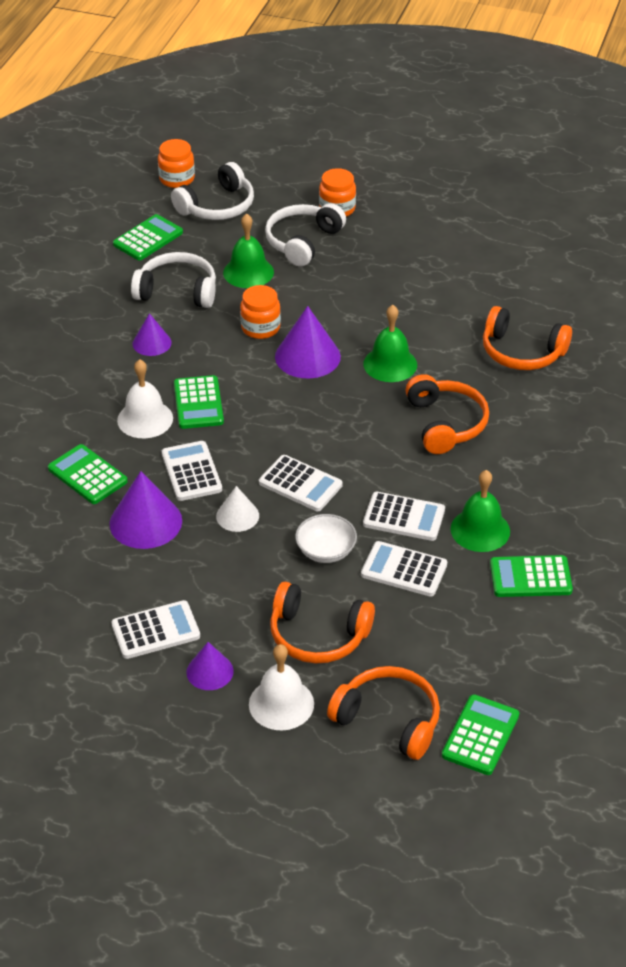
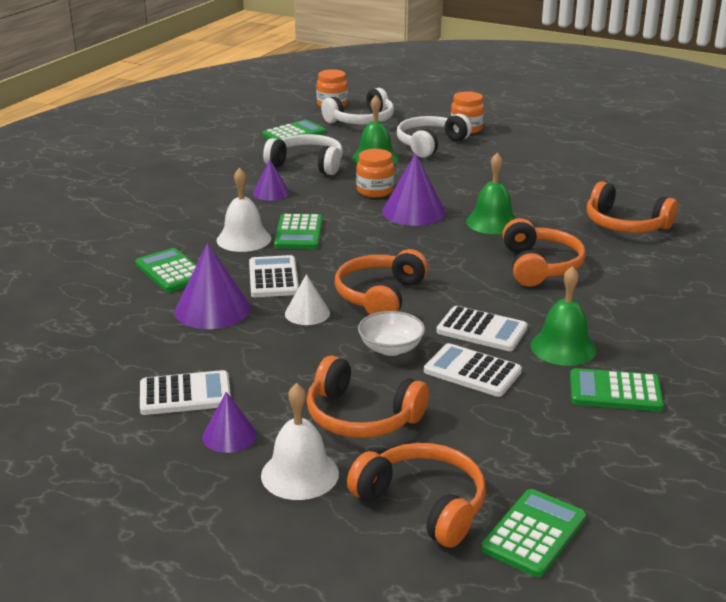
camera: 10 degrees right, 15 degrees down
(300, 484) = (380, 296): white calculator -> orange headphones

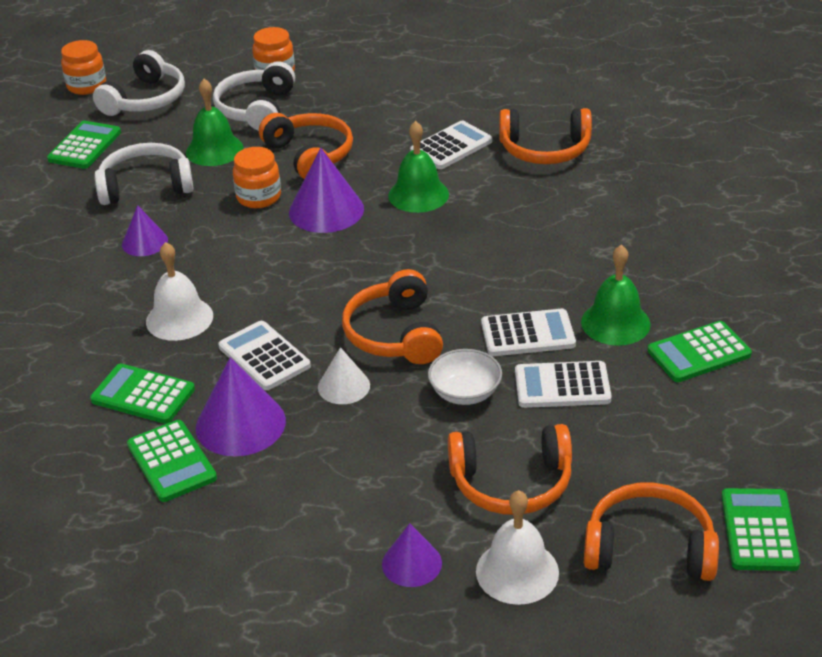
camera: 30 degrees left, 10 degrees up
(185, 394) = (320, 538): white calculator -> white calculator (451, 146)
(299, 233) = (232, 286): green calculator -> green calculator (172, 461)
(540, 266) = (512, 233): orange headphones -> orange headphones (310, 155)

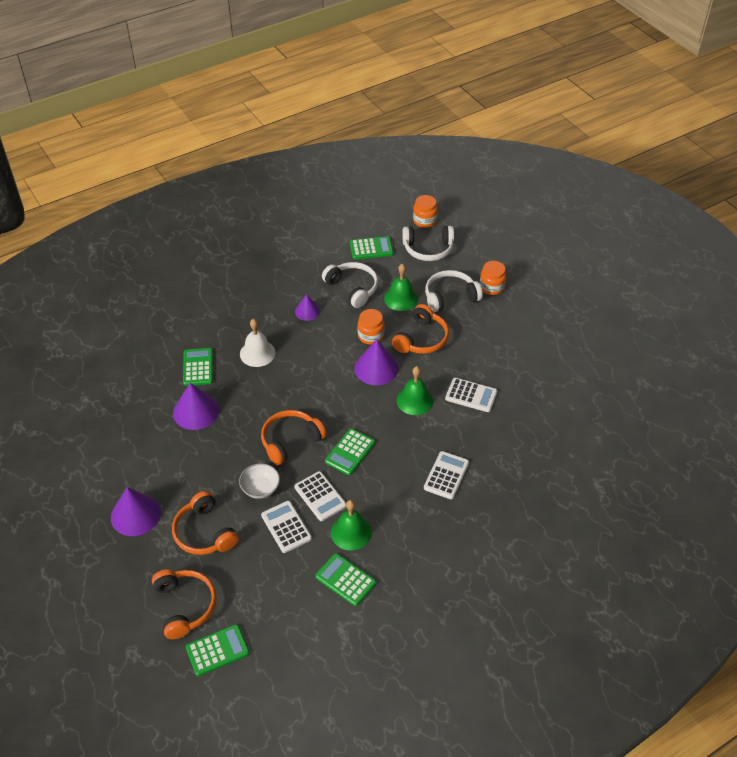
camera: 60 degrees right, 10 degrees up
(172, 461) = (160, 399): green calculator -> green calculator (350, 452)
(264, 356) = (246, 398): white calculator -> white calculator (446, 475)
(343, 386) = (241, 438): white cone -> none
(411, 563) = (135, 514): purple cone -> purple cone, size x1.67
(517, 571) = (147, 557): white bell -> none
(545, 150) = (497, 440): orange headphones -> none

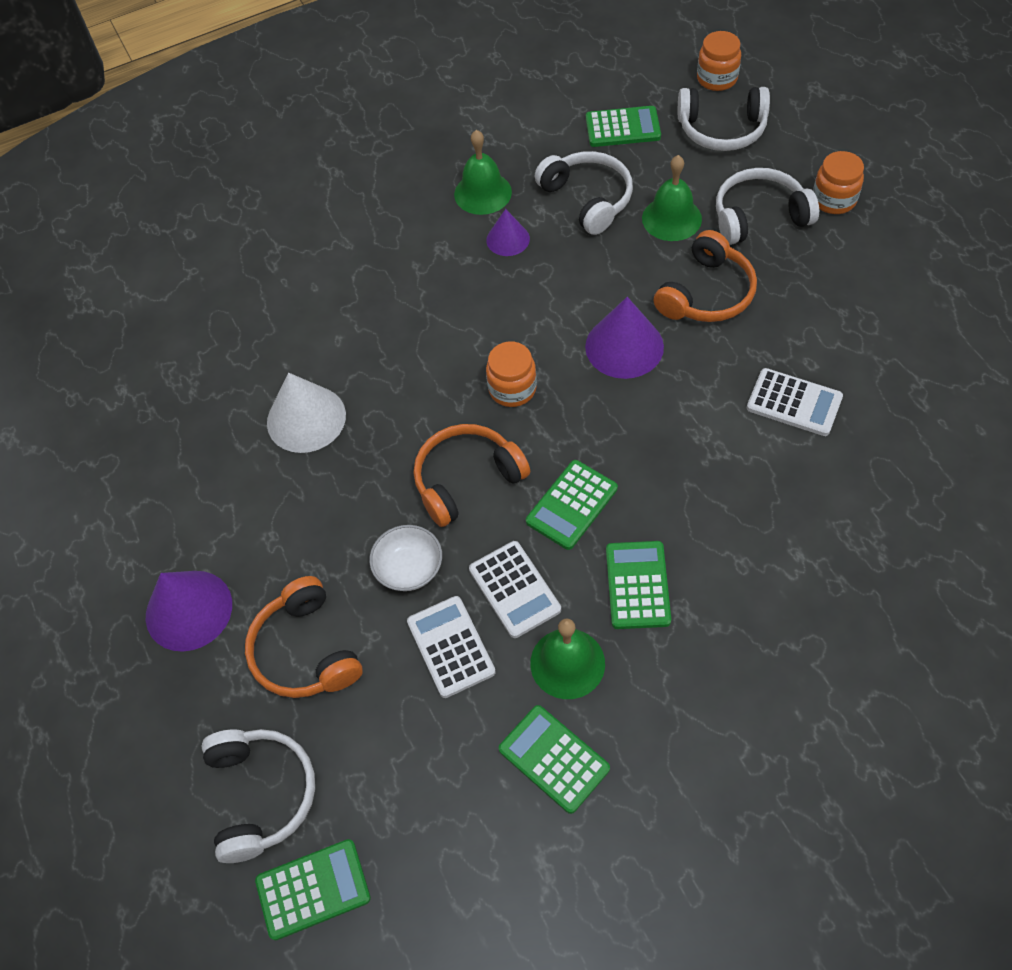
camera: 10 degrees right, 10 degrees up
(185, 606) = (261, 794): orange headphones -> white headphones
(196, 411) = (306, 418): purple cone -> white cone
(198, 367) = (315, 337): green calculator -> green calculator (637, 585)
(257, 353) = (418, 314): white bell -> none
(370, 336) = (616, 286): orange jar -> orange jar (512, 389)
(414, 400) = (691, 409): green bell -> green bell (483, 193)
(446, 475) = (745, 557): white calculator -> none

